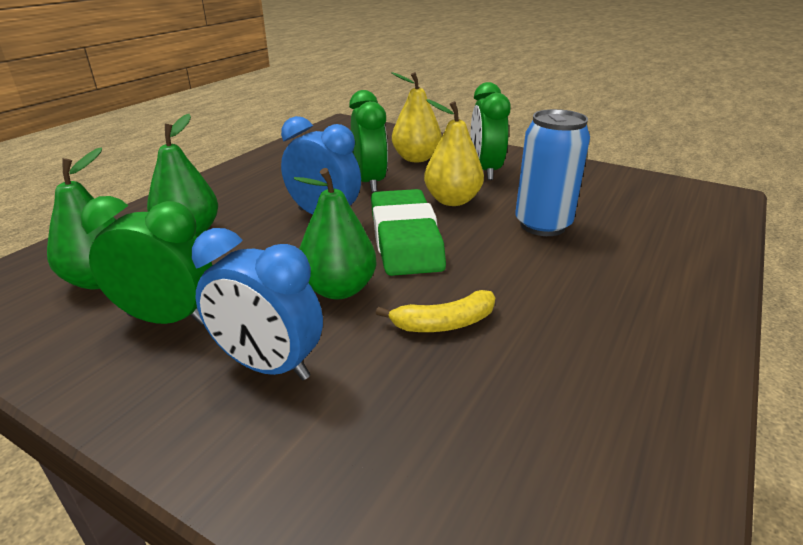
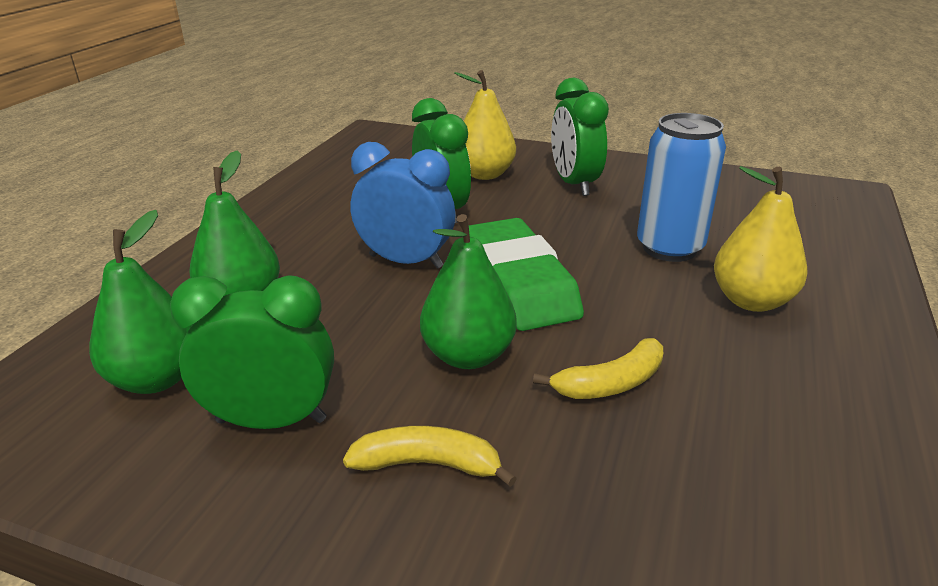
camera: 10 degrees left, 0 degrees up
(268, 366) = (428, 464): blue clock -> yellow banana
(452, 200) = (552, 226): yellow pear -> yellow pear (751, 301)

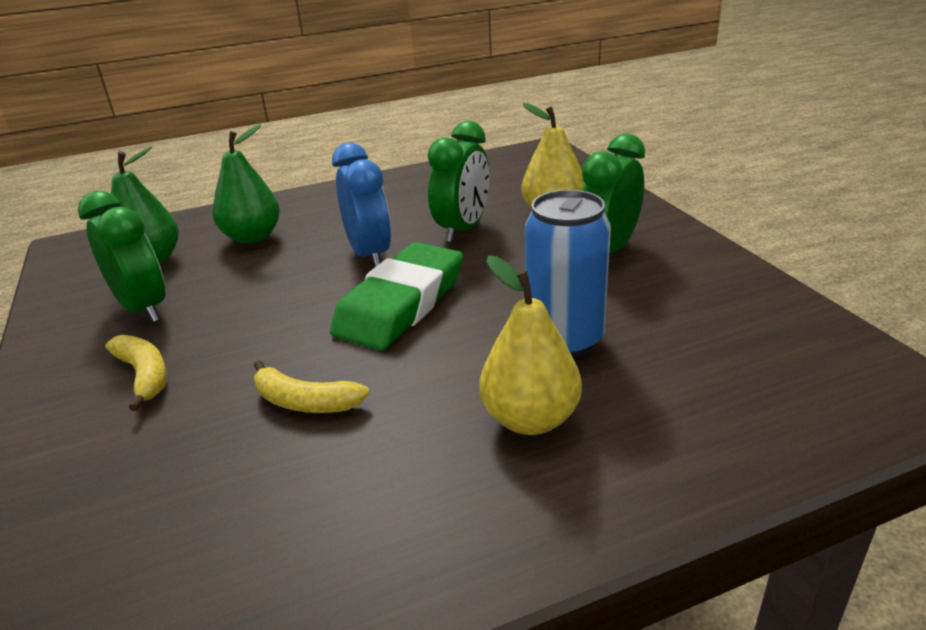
camera: 50 degrees right, 0 degrees up
(468, 355) = (277, 332): green pear -> none

